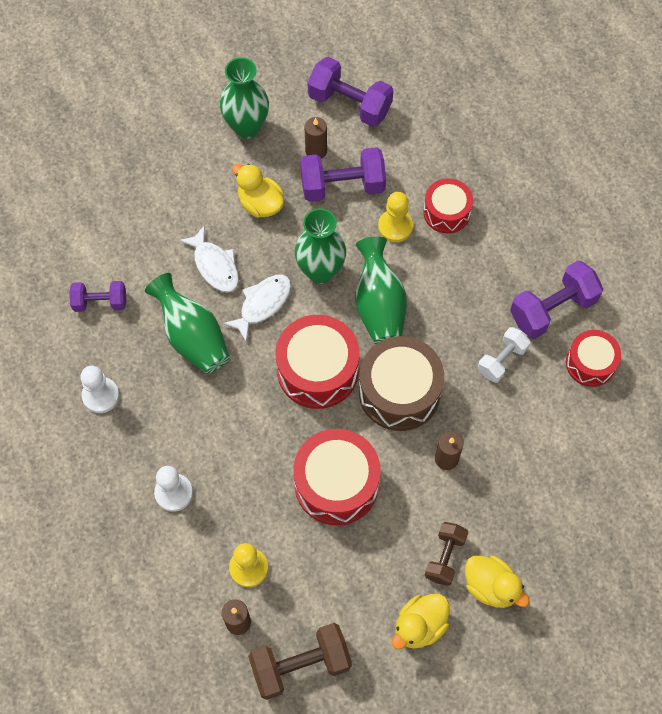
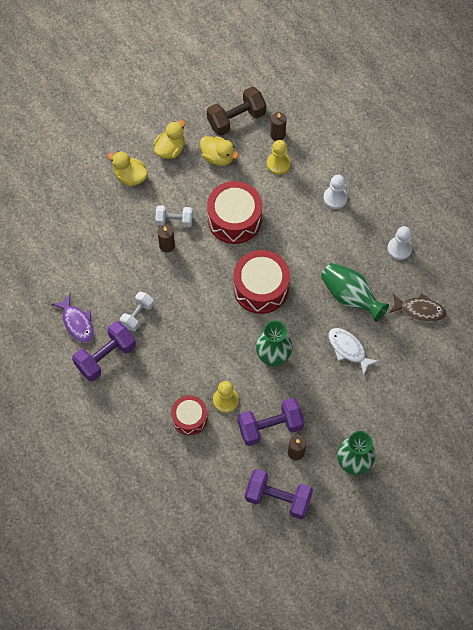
camera: 170 degrees right, 0 degrees up
(100, 302) = (420, 310): purple dumbbell -> brown fish
(260, 203) = (327, 402): yellow duck -> yellow duck (218, 157)
(262, 304) = (308, 327): white fish -> none
(379, 305) = (227, 339): green vase -> none
(399, 392) = (204, 283): brown drum -> none
(430, 498) = (174, 220): none -> white dumbbell
(445, 557) = (160, 188): brown dumbbell -> none
(590, 363) = (77, 322): red drum -> purple fish

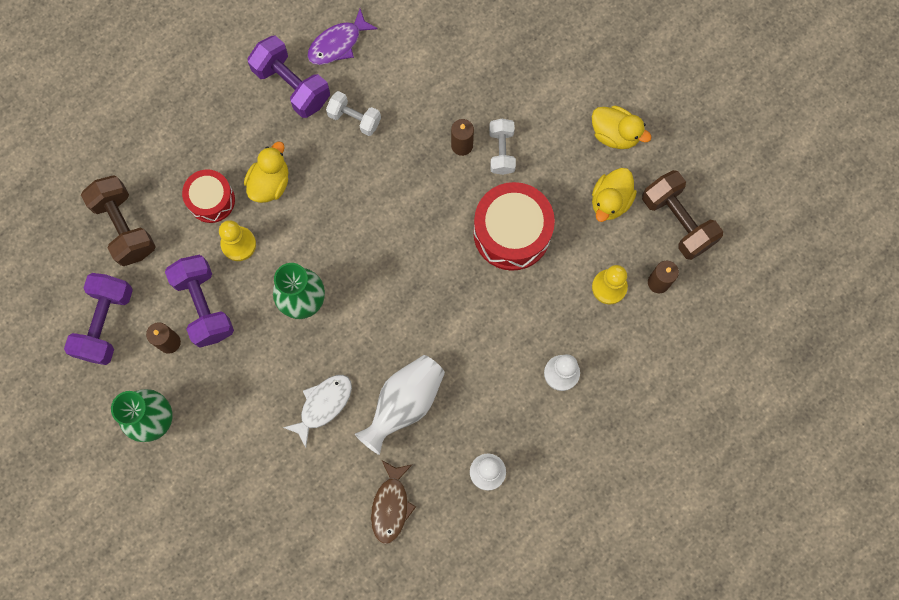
camera: 85 degrees right, 10 degrees up
(130, 176) = (564, 85): yellow duck -> yellow duck (270, 183)
(204, 482) = (124, 227): none -> brown dumbbell
(261, 288) = (407, 277): red drum -> none
(350, 297) = (404, 404): green vase -> white vase

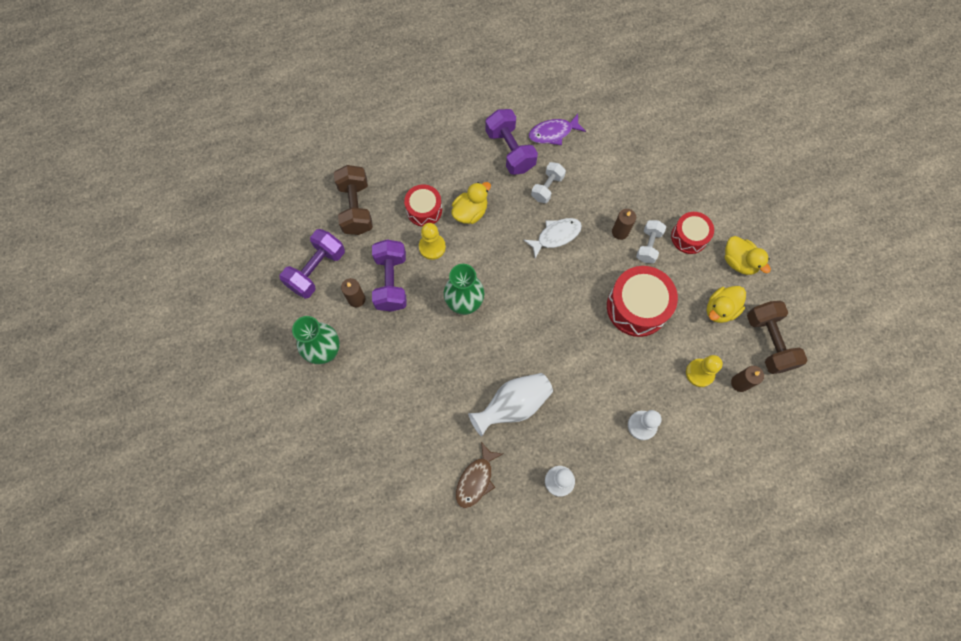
camera: 20 degrees right, 5 degrees down
(323, 405) = (451, 384): white fish -> white fish (556, 236)
(354, 118) = (547, 187): white dumbbell -> white dumbbell turned 75 degrees clockwise
(546, 123) = (689, 237): none -> red drum

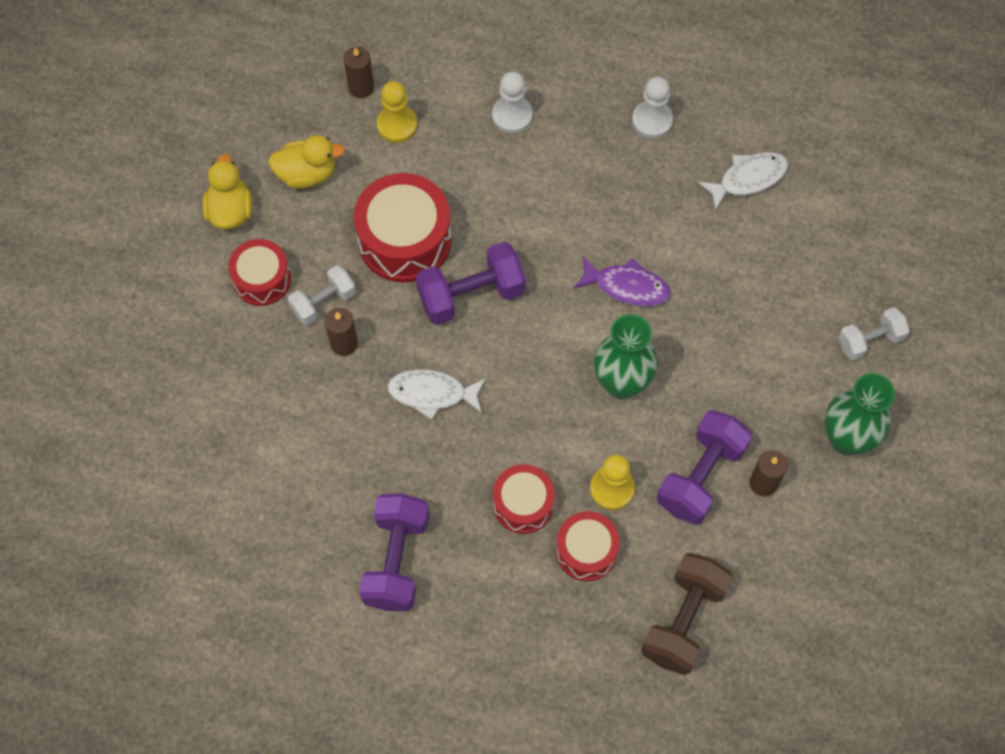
camera: 145 degrees left, 5 degrees down
(317, 270) = (796, 561): purple dumbbell -> purple dumbbell (471, 295)
(470, 212) = (523, 504): yellow duck -> red drum
(476, 480) = (748, 179): brown fish -> white fish
(513, 405) = (647, 227): white vase -> none
(547, 187) = (389, 468): white dumbbell -> white dumbbell (870, 341)
(553, 133) = (313, 545): purple fish -> purple fish (627, 286)
(768, 342) = (286, 106): brown dumbbell -> none

